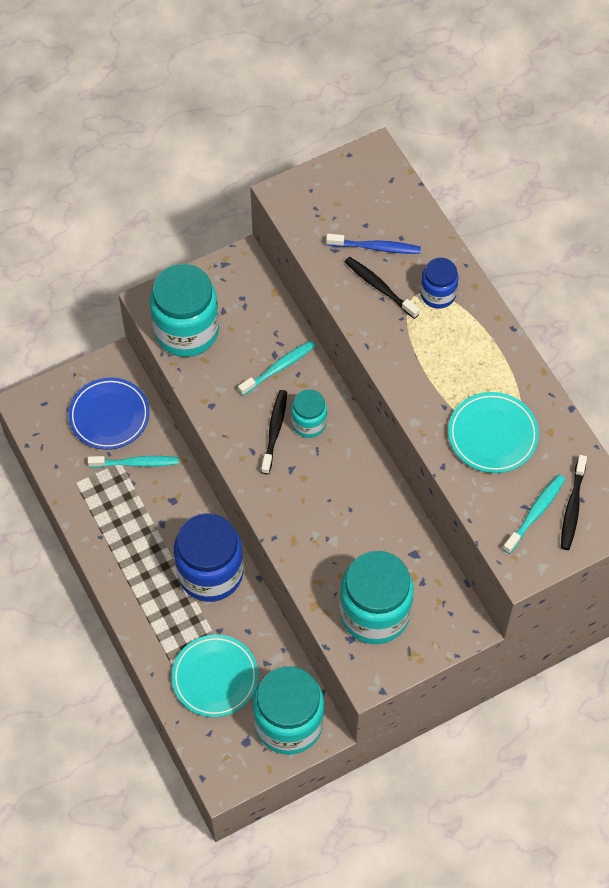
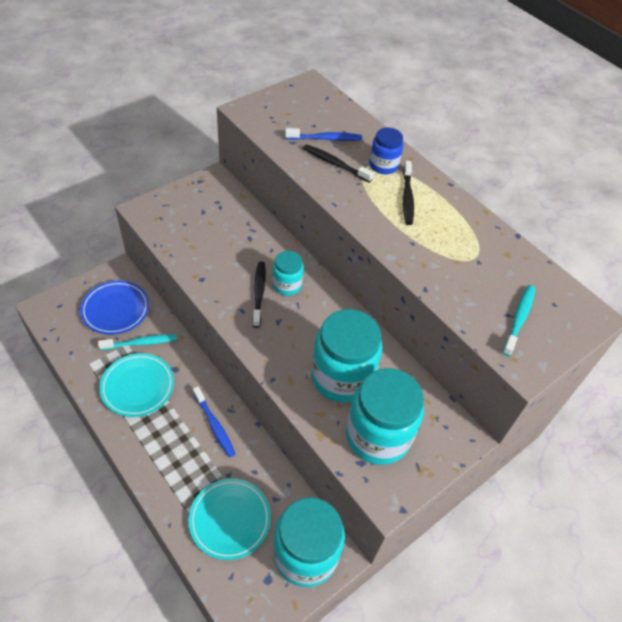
camera: 15 degrees left, 10 degrees down
(186, 330) = (174, 227): turquoise jar -> turquoise jar (342, 377)
(210, 573) = (214, 425): blue jar -> blue toothbrush
(278, 368) = (254, 247): turquoise toothbrush -> none
(492, 435) = (460, 261): turquoise plate -> turquoise plate (137, 386)
(572, 507) = (549, 311): black toothbrush -> black toothbrush (407, 197)

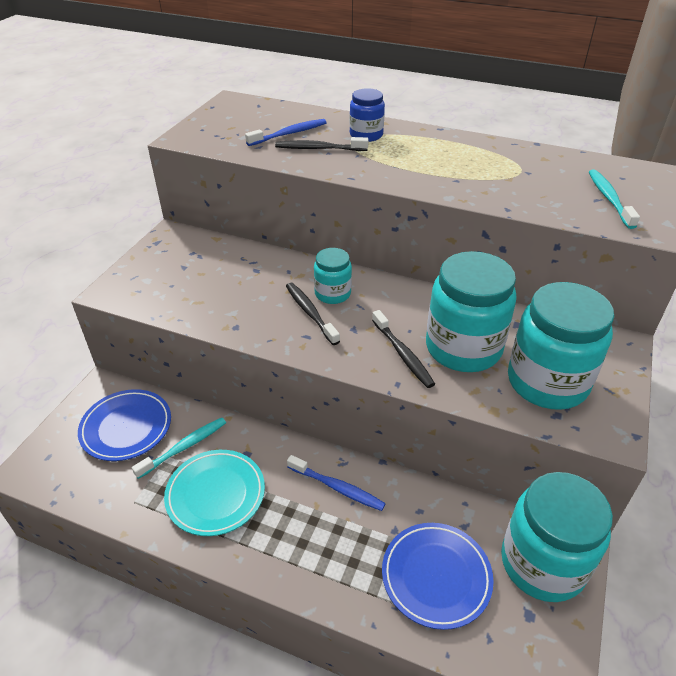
camera: 25 degrees left, 10 degrees down
(230, 519) = (436, 576): turquoise plate -> blue plate
(407, 197) = (413, 150): black toothbrush -> black toothbrush (402, 354)

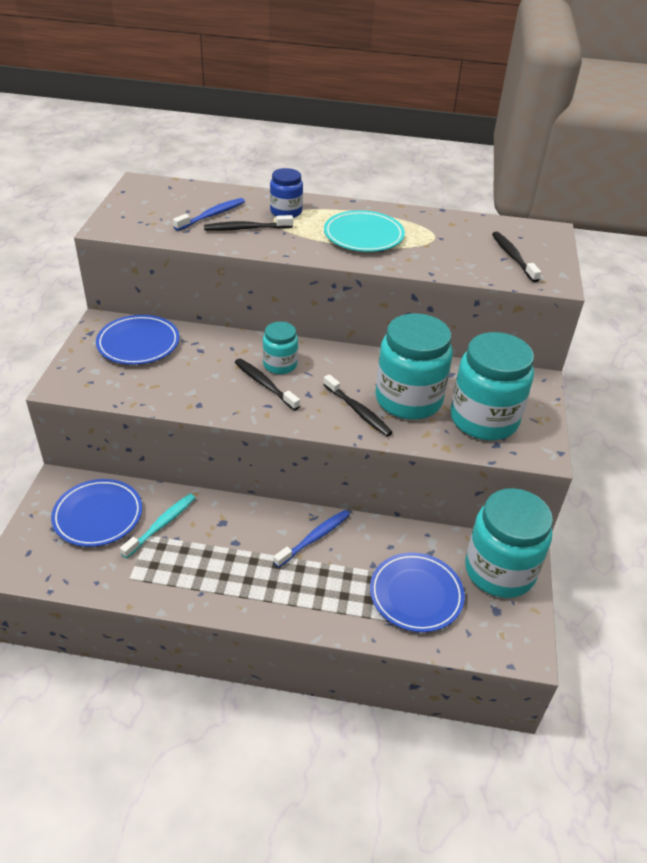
camera: 15 degrees left, 0 degrees up
(198, 257) = (138, 343): none -> blue plate
(216, 494) = (205, 561): turquoise plate -> turquoise plate (363, 236)
(337, 487) = (314, 538): blue toothbrush -> blue toothbrush turned 60 degrees counterclockwise
(609, 199) = (513, 257): turquoise toothbrush -> black toothbrush

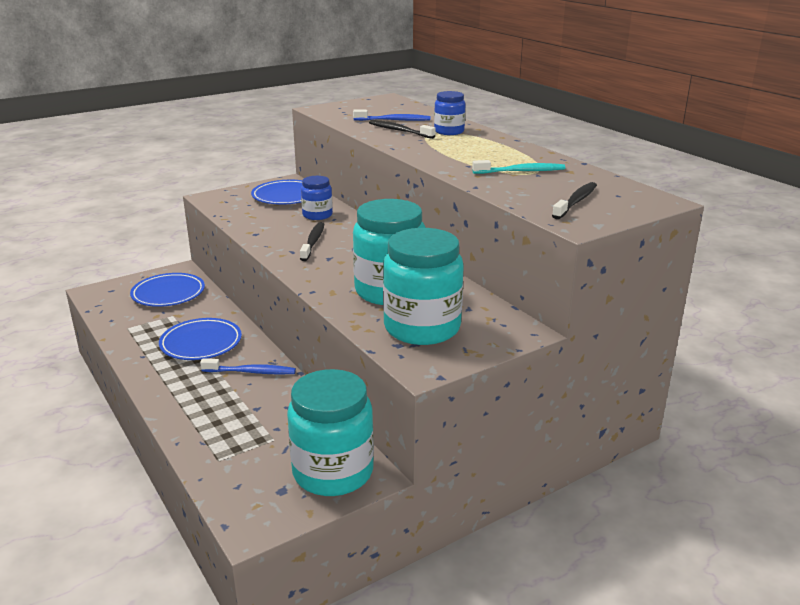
camera: 50 degrees right, 15 degrees down
(161, 525) = (187, 315): turquoise toothbrush -> turquoise toothbrush (520, 171)
(210, 351) = (317, 215): none -> blue jar
(280, 365) = (344, 238): turquoise jar -> none
(358, 411) = (341, 279): black toothbrush -> none
(363, 236) = (475, 156): turquoise plate -> none
(416, 595) = (249, 441): blue plate -> blue plate (201, 343)

